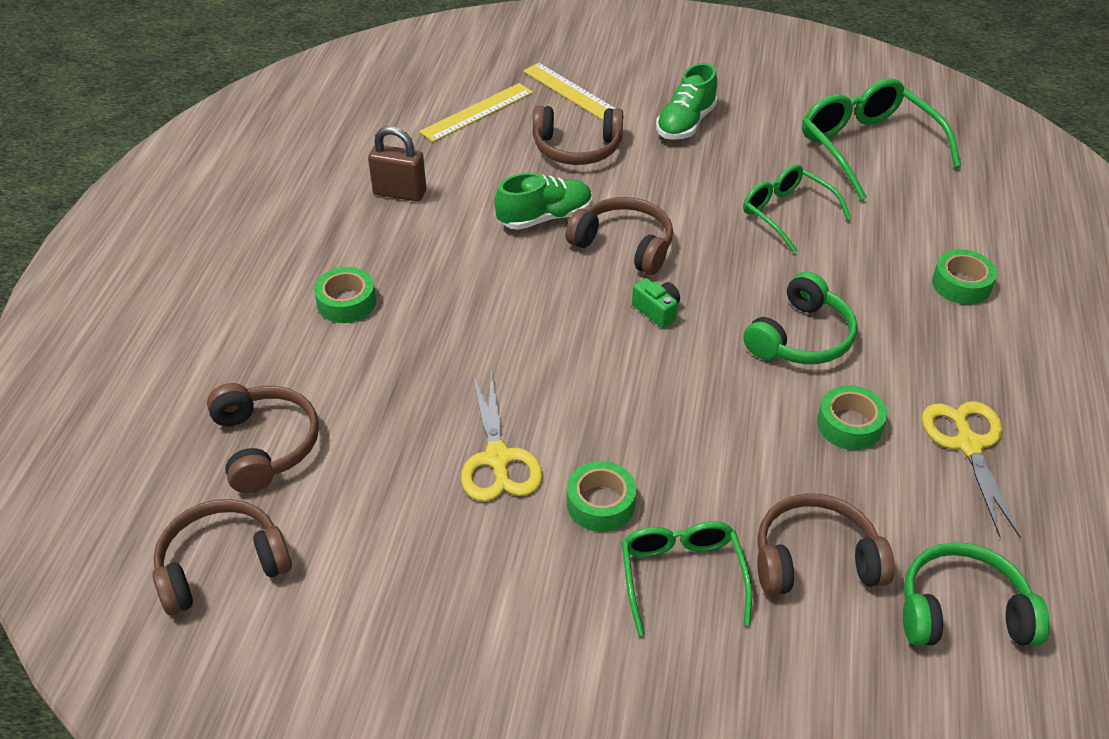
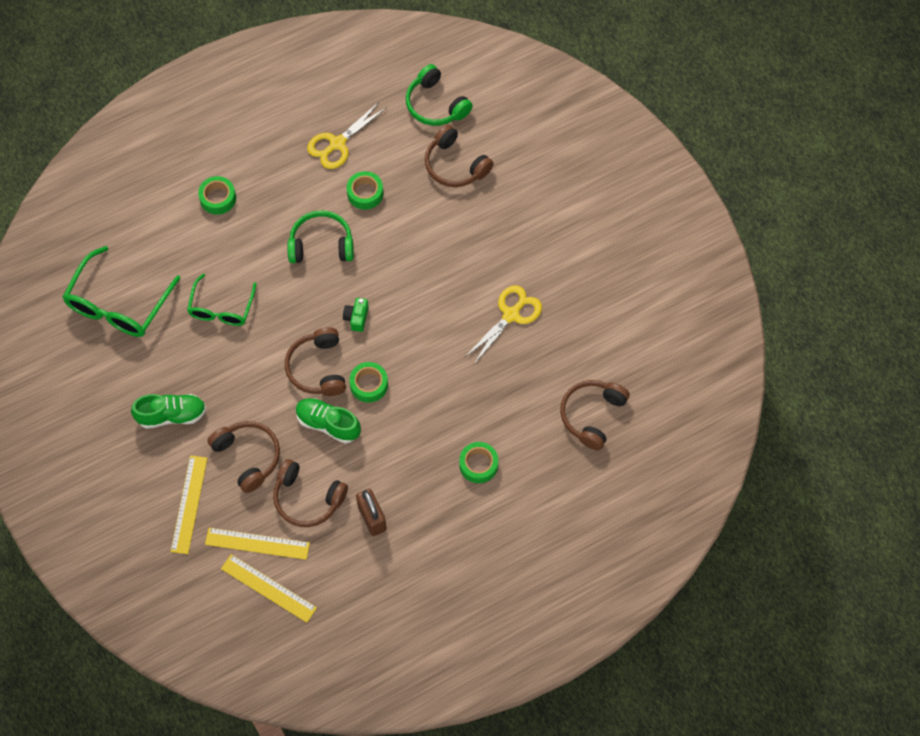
camera: 130 degrees left, 20 degrees up
(222, 566) = (660, 372): brown headphones -> brown headphones (307, 498)
(424, 99) = (268, 588): none -> yellow ruler
(600, 503) = (498, 258): green tape -> green tape (369, 385)
(681, 576) = (507, 205): green glasses -> none

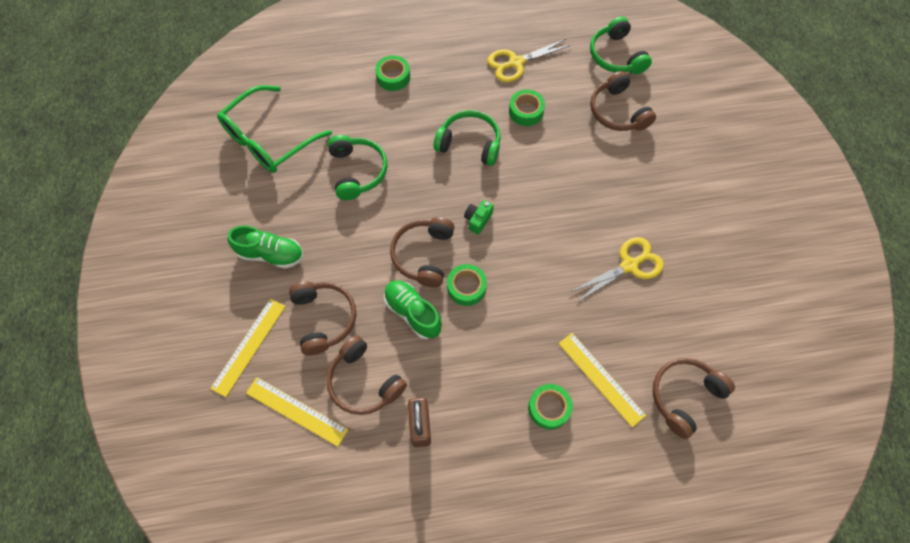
camera: 20 degrees right, 0 degrees up
(221, 308) = (357, 171): green glasses -> green headphones
(268, 588) = (288, 463): yellow ruler -> yellow ruler (601, 378)

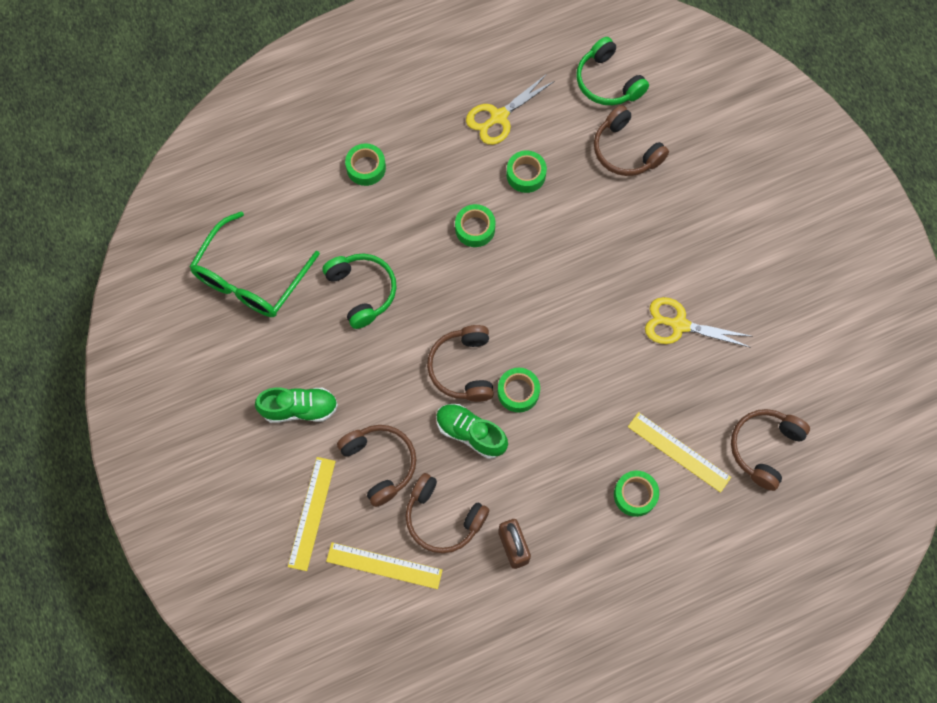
camera: 15 degrees left, 5 degrees up
(469, 144) = (475, 228): green headphones -> green tape
(478, 220) = (509, 314): green camera -> none
(629, 265) = (679, 325): yellow scissors -> yellow scissors turned 120 degrees counterclockwise

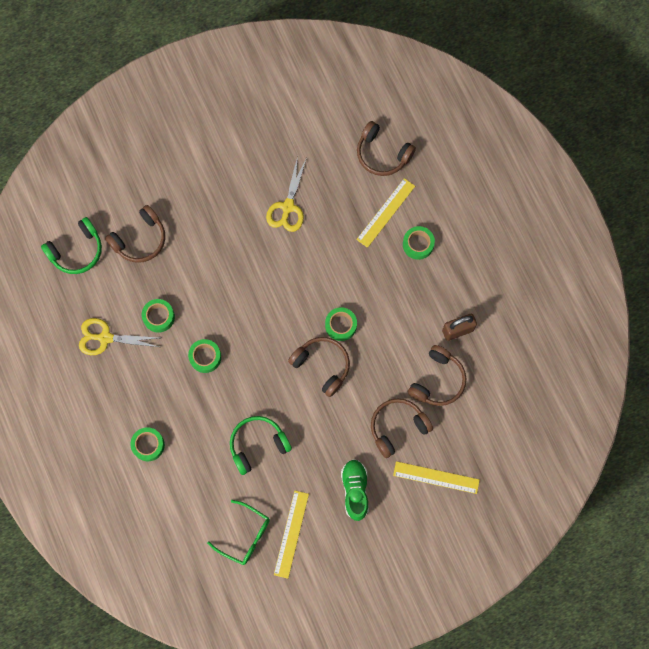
camera: 90 degrees left, 5 degrees up
(250, 278) = (245, 535): green glasses -> green glasses, size x0.65
(384, 565) = (473, 422): yellow ruler -> yellow ruler (291, 534)
(463, 368) = (322, 366): brown headphones -> brown headphones turned 135 degrees counterclockwise
(470, 433) = (373, 360): green shoe -> none
(498, 117) = (105, 338): yellow scissors -> yellow scissors turned 135 degrees clockwise

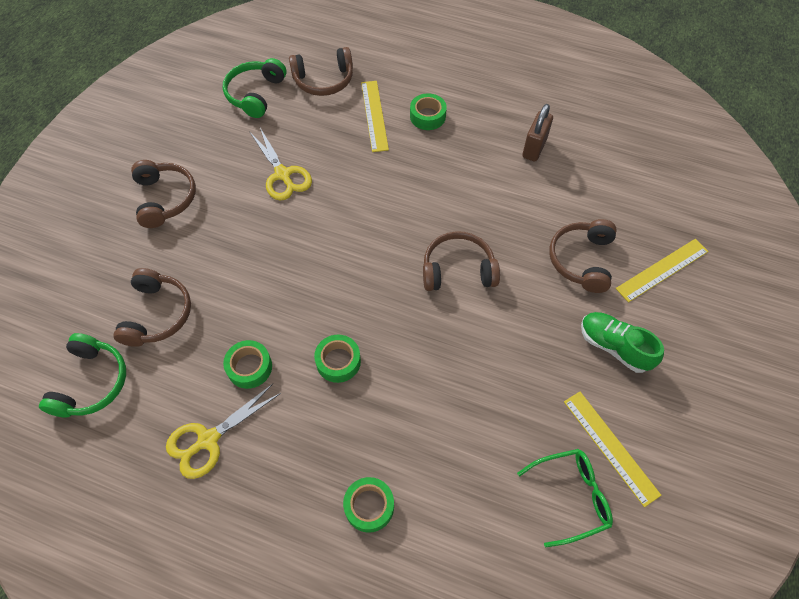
camera: 45 degrees left, 15 degrees down
(258, 445) = (481, 394): green headphones -> green headphones (256, 94)
(341, 325) = (436, 224): green tape -> none
(437, 380) = (566, 196): brown headphones -> brown headphones (165, 199)

